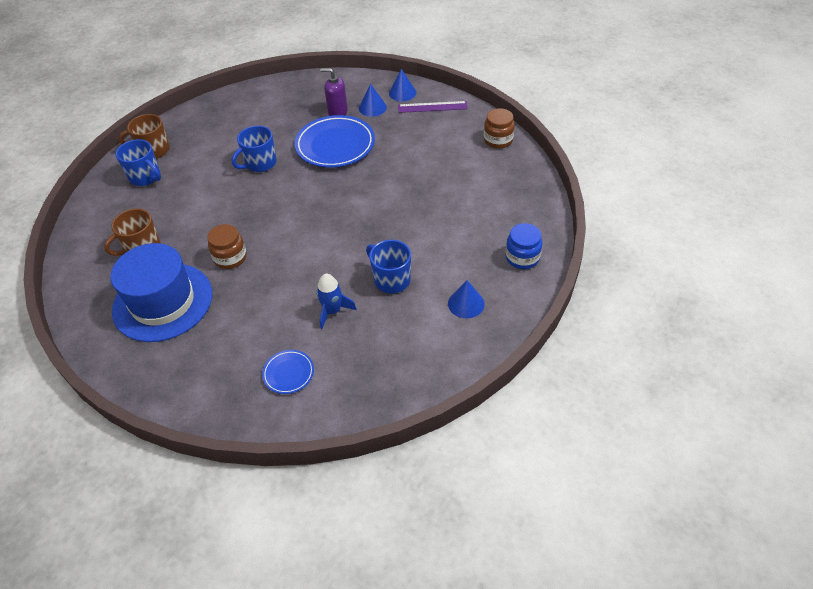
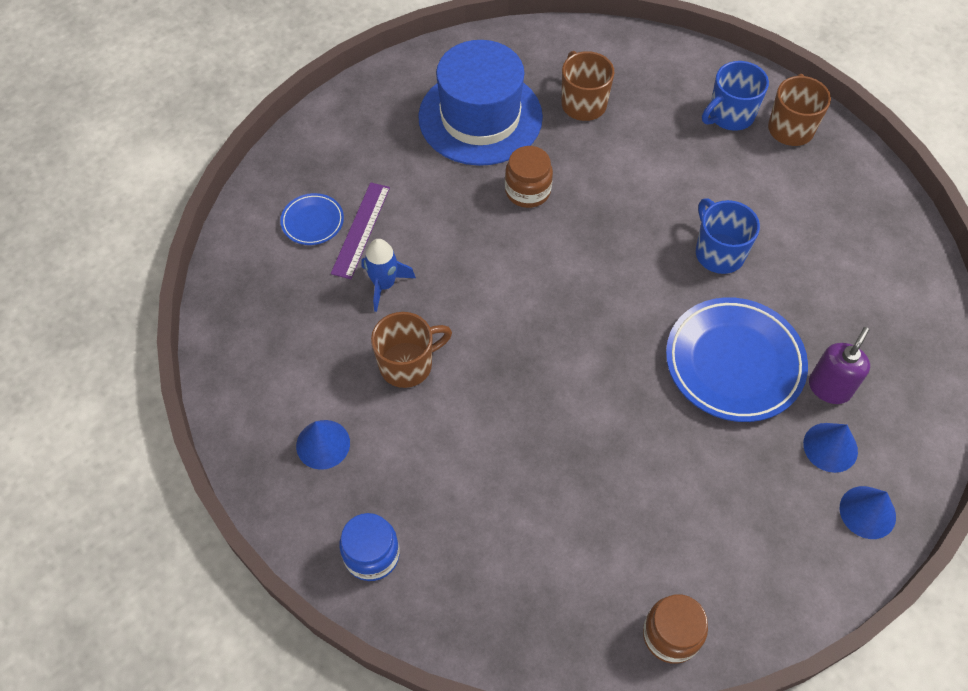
camera: 105 degrees right, 10 degrees up
(391, 279) = (407, 364): blue mug -> brown mug
(432, 107) = (808, 552): purple ruler -> purple ruler (361, 230)

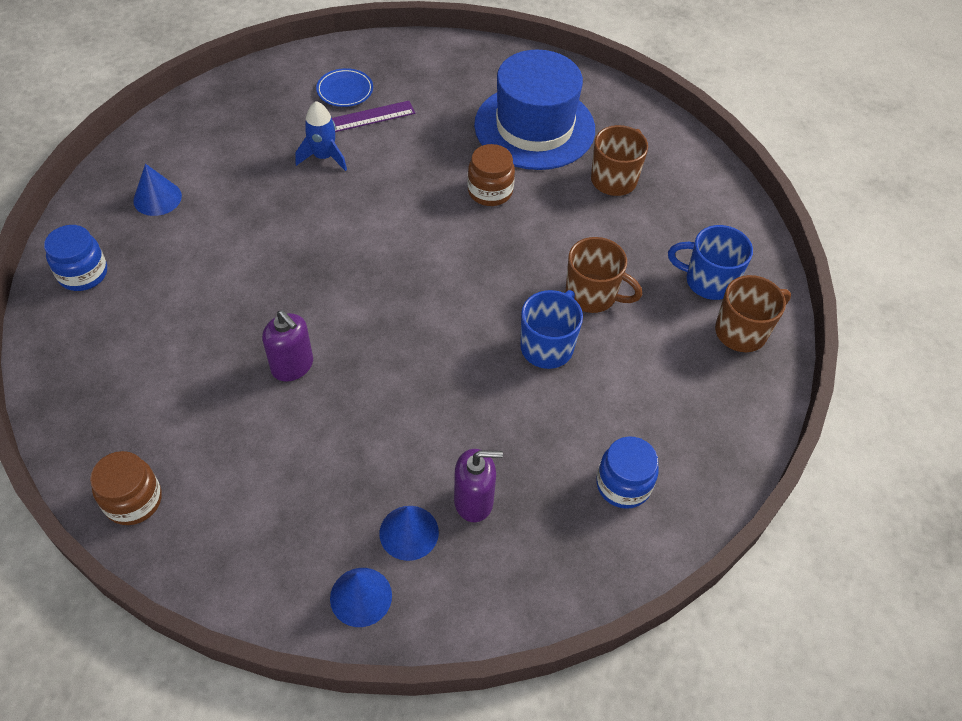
camera: 50 degrees right, 5 degrees down
(407, 364) = (263, 207): brown mug -> brown mug (592, 295)
(611, 439) = (292, 366): none -> purple soap dispenser
(734, 363) = (439, 414): blue plate -> none
(875, 286) = (623, 485): none -> blue jar

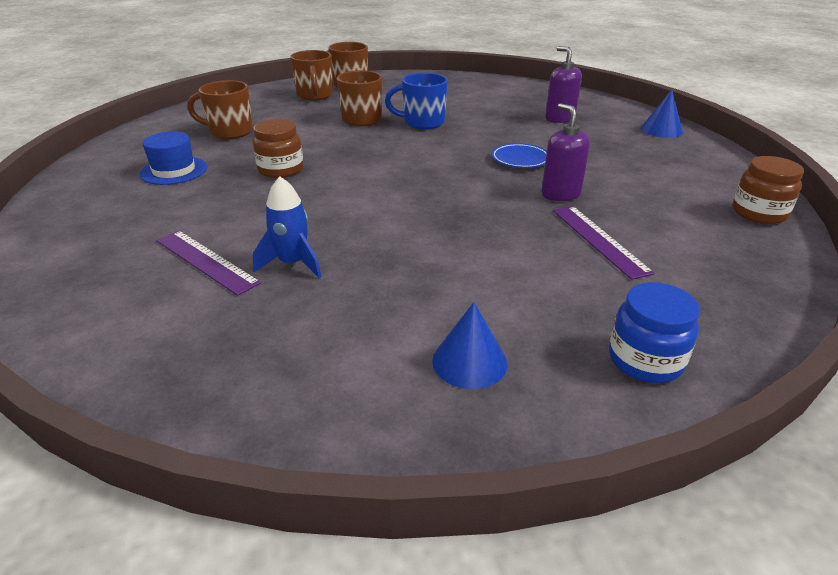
camera: 115 degrees left, 20 degrees down
(204, 341) = (599, 240): none -> purple ruler
(292, 366) = (560, 194): purple soap dispenser -> purple soap dispenser turned 45 degrees counterclockwise
(345, 91) = (150, 291): blue plate -> blue plate (520, 159)
(409, 532) = (606, 128): blue cone -> none
(534, 127) = (174, 171): blue hat -> blue hat, size x0.50
(623, 485) = (492, 92): blue jar -> none
(708, 281) = (315, 95): blue mug -> brown mug

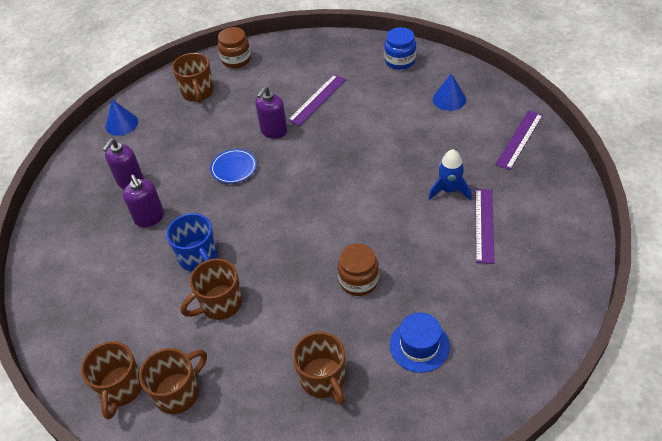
camera: 120 degrees left, 15 degrees up
(273, 385) = (519, 139): none -> purple ruler
(499, 116) = (149, 218): none -> purple soap dispenser
(690, 173) = (198, 93): none -> brown mug

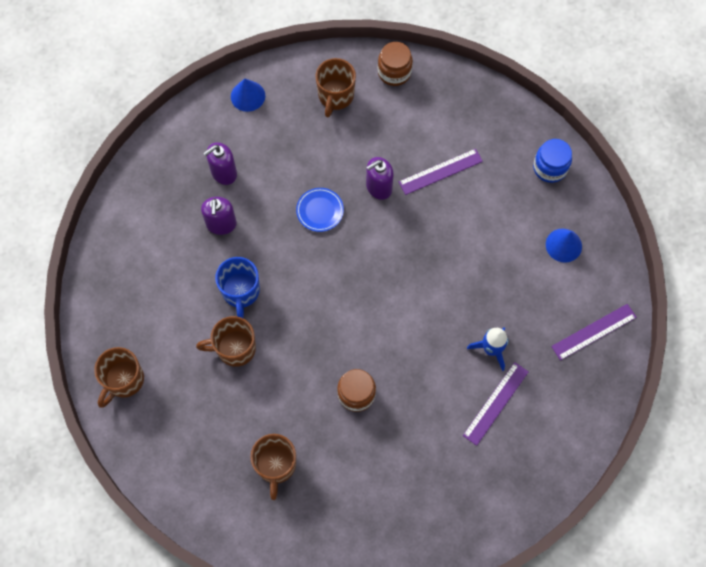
camera: 25 degrees right, 20 degrees up
(178, 392) = (164, 410): brown mug -> none
(419, 345) = (366, 482): blue hat -> none

